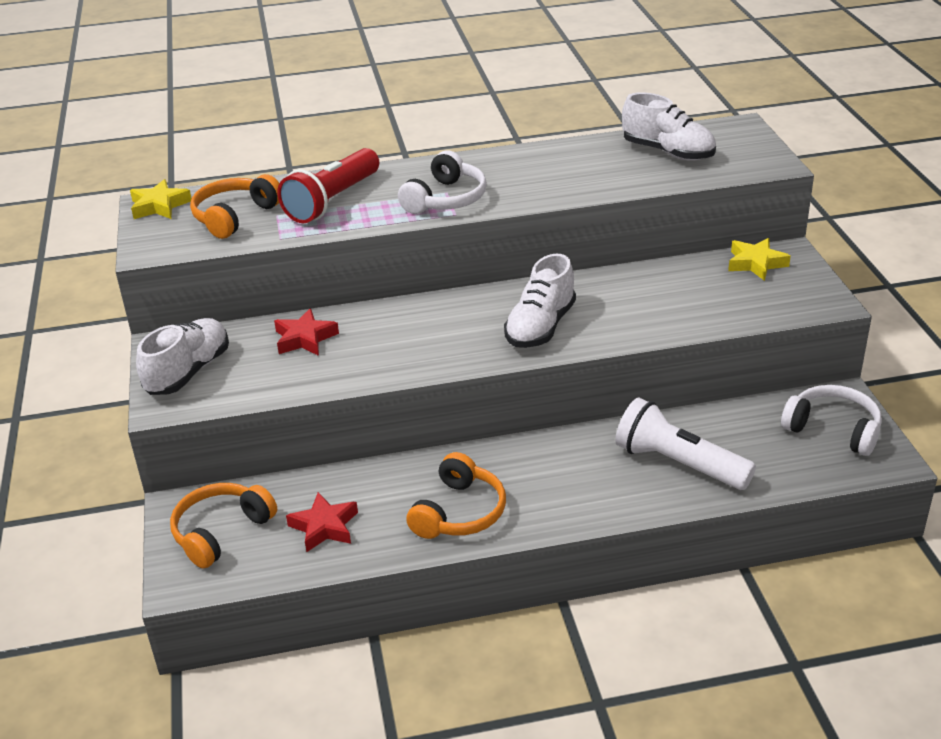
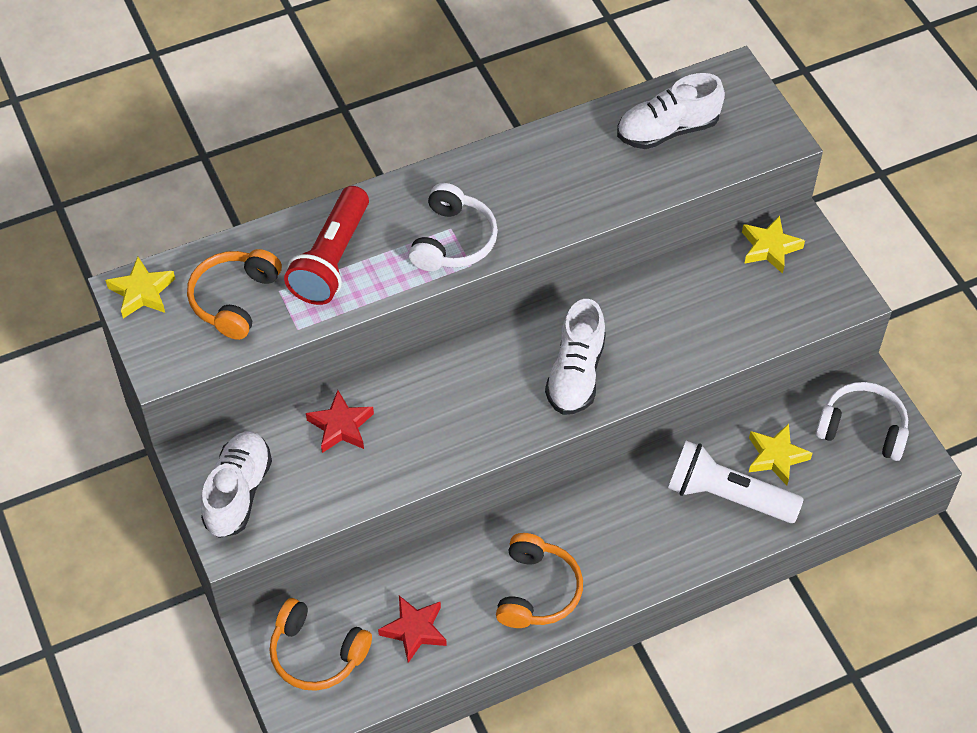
camera: 15 degrees left, 20 degrees up
(221, 532) = (316, 653): orange headphones -> orange headphones turned 90 degrees counterclockwise
(668, 152) = (667, 130): white shoe -> white shoe turned 135 degrees clockwise
(737, 440) = (776, 457): none -> yellow star

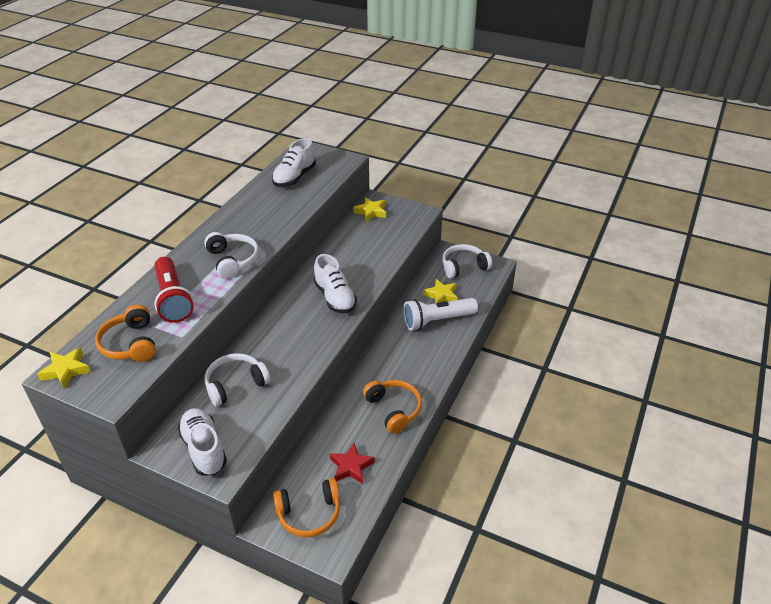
camera: 40 degrees left, 15 degrees down
(340, 426) = (235, 384): red star -> white headphones

